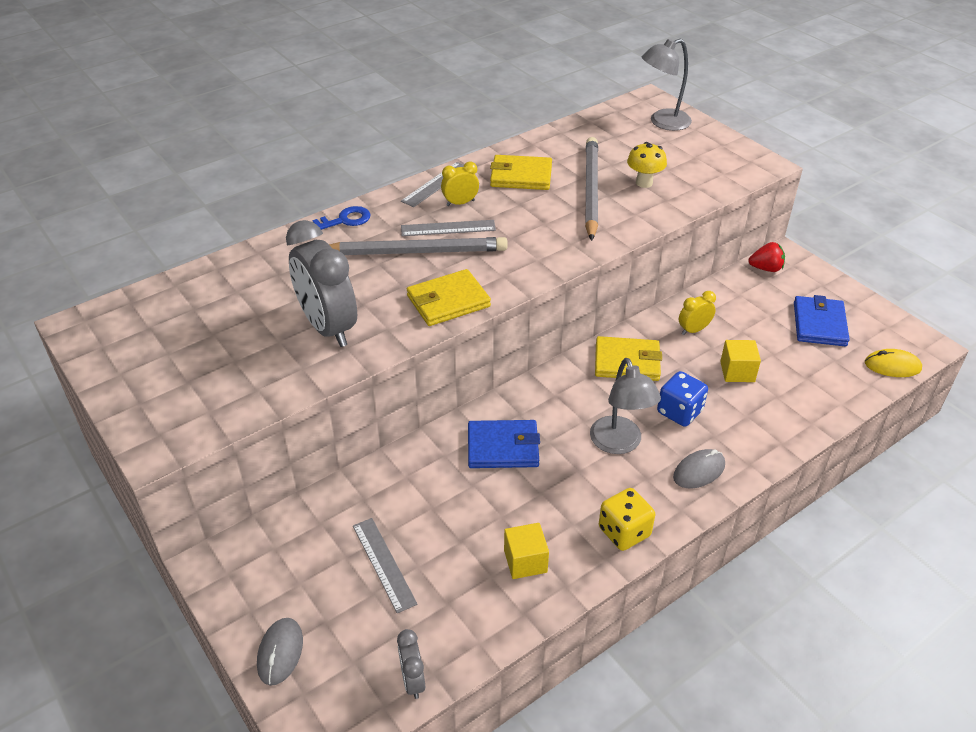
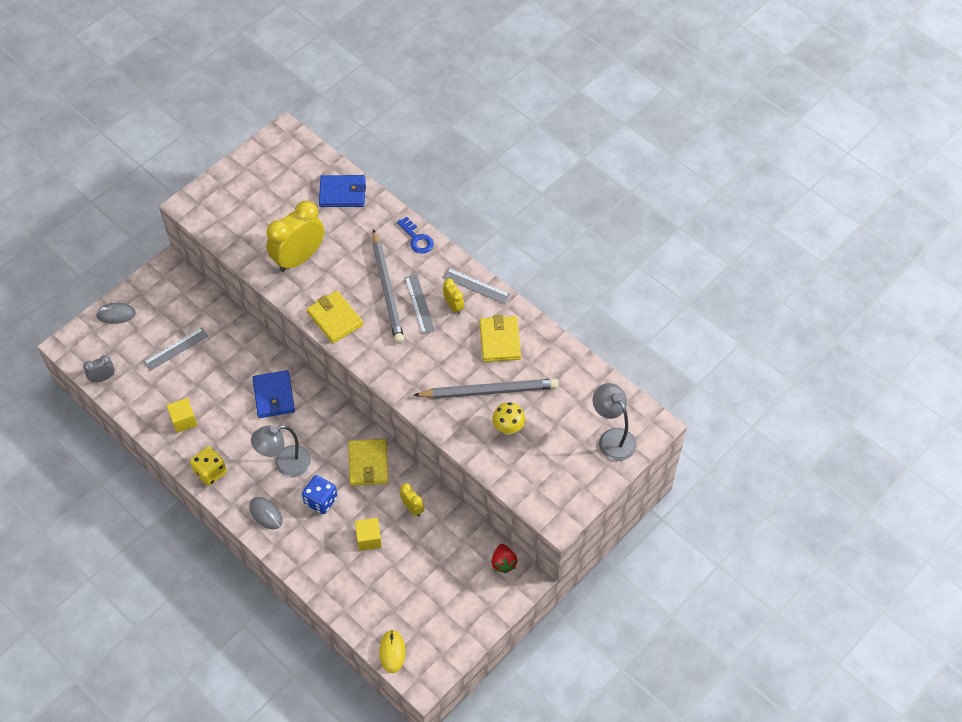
camera: 80 degrees right, 15 degrees up
(328, 327) = (299, 258): grey clock -> yellow clock
(819, 324) = (435, 601): blue wallet -> blue wallet (342, 193)

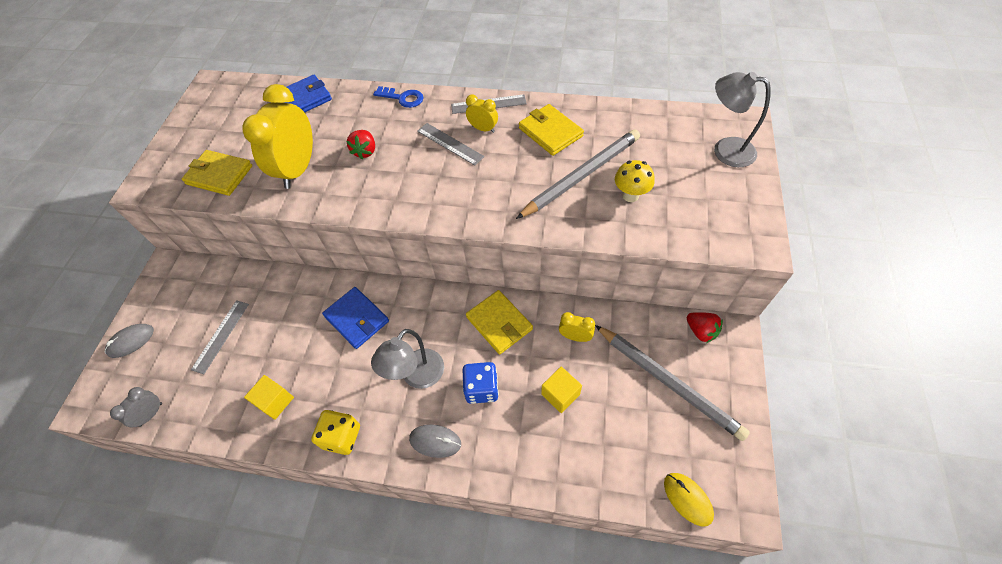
camera: 30 degrees left, 0 degrees up
(335, 318) = (377, 199): yellow wallet -> yellow wallet (219, 175)
(355, 272) = (365, 151): none -> red strawberry
(387, 289) = (408, 148): grey pencil -> grey pencil (668, 382)

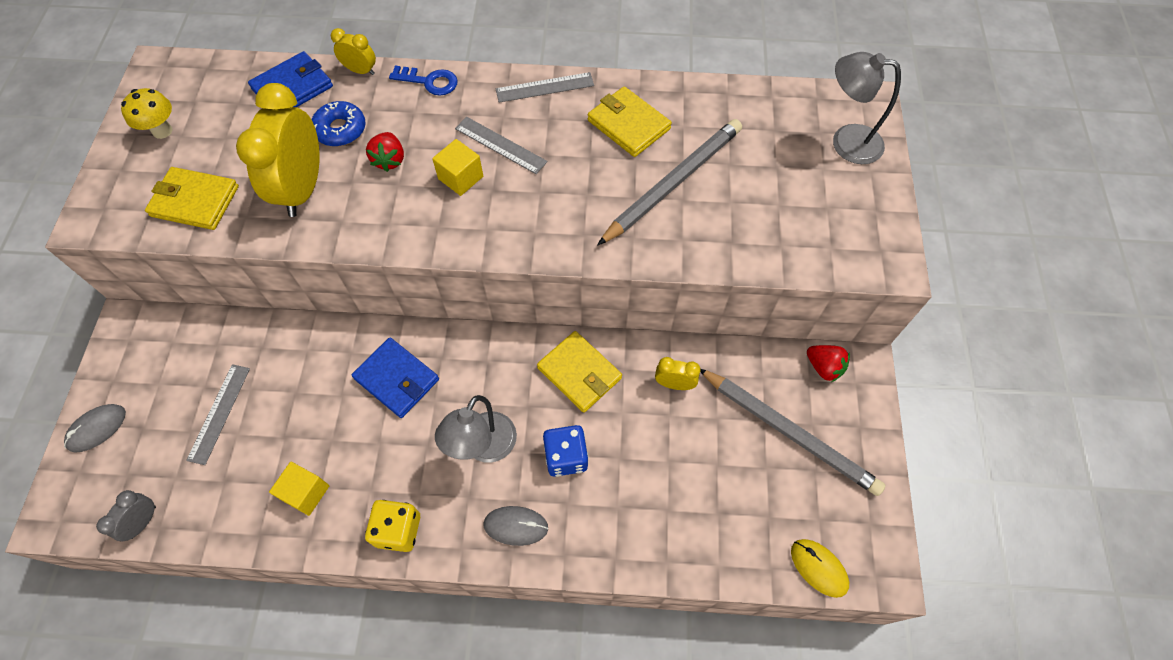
camera: 10 degrees left, 5 degrees up
(332, 129) = (340, 129): none -> blue donut
(483, 129) = (541, 123): yellow clock -> yellow clock (360, 71)
(560, 394) = (662, 457): yellow cube -> yellow cube (460, 177)
(630, 195) = (735, 207): yellow mushroom -> yellow mushroom (162, 131)

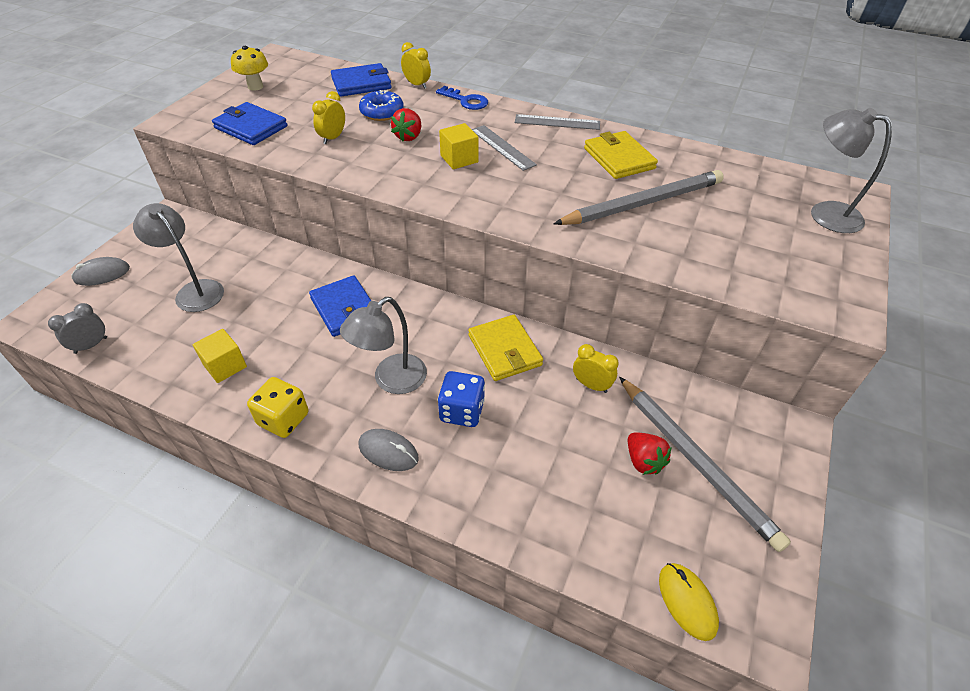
camera: 20 degrees right, 15 degrees down
(195, 201) = (251, 127): yellow wallet -> blue wallet
(219, 413) = (194, 290): grey ruler -> grey lamp
(303, 189) = (333, 138): yellow clock -> yellow clock, size x0.47
(824, 367) = (752, 417): red strawberry -> red strawberry (643, 461)

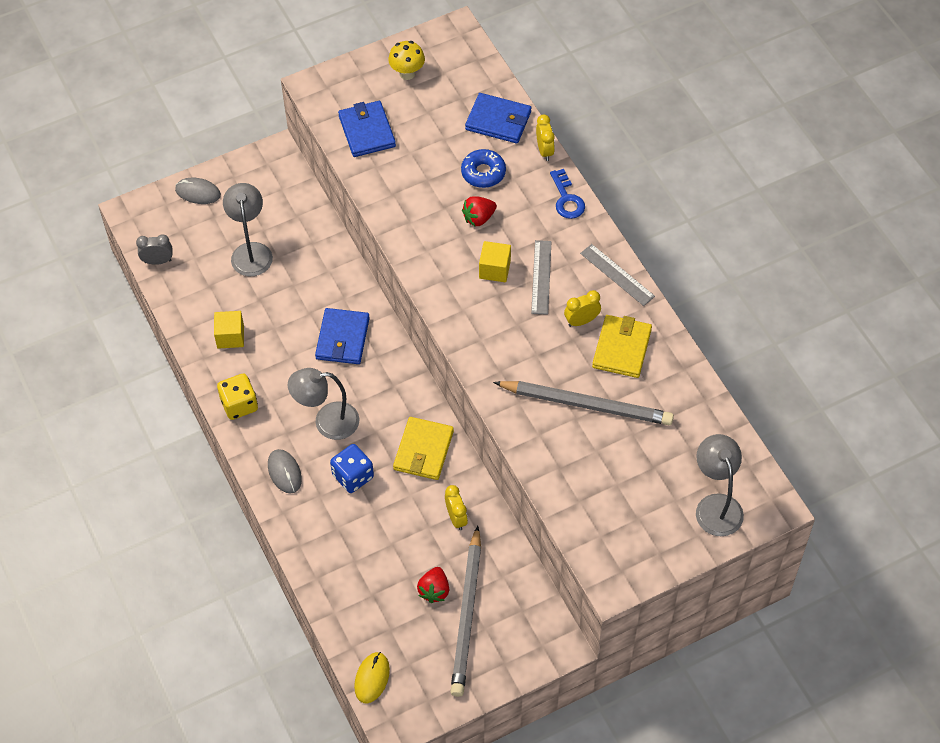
camera: 40 degrees right, 10 degrees up
(333, 138) = (419, 183): yellow clock -> yellow clock (581, 321)

